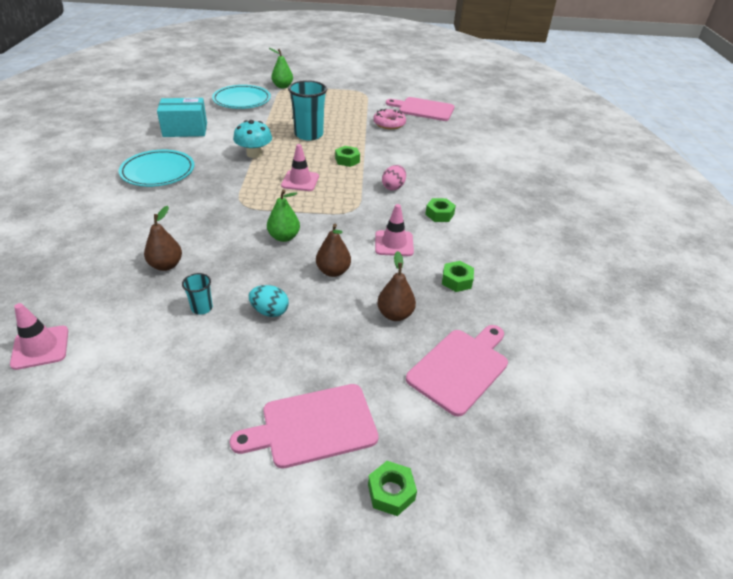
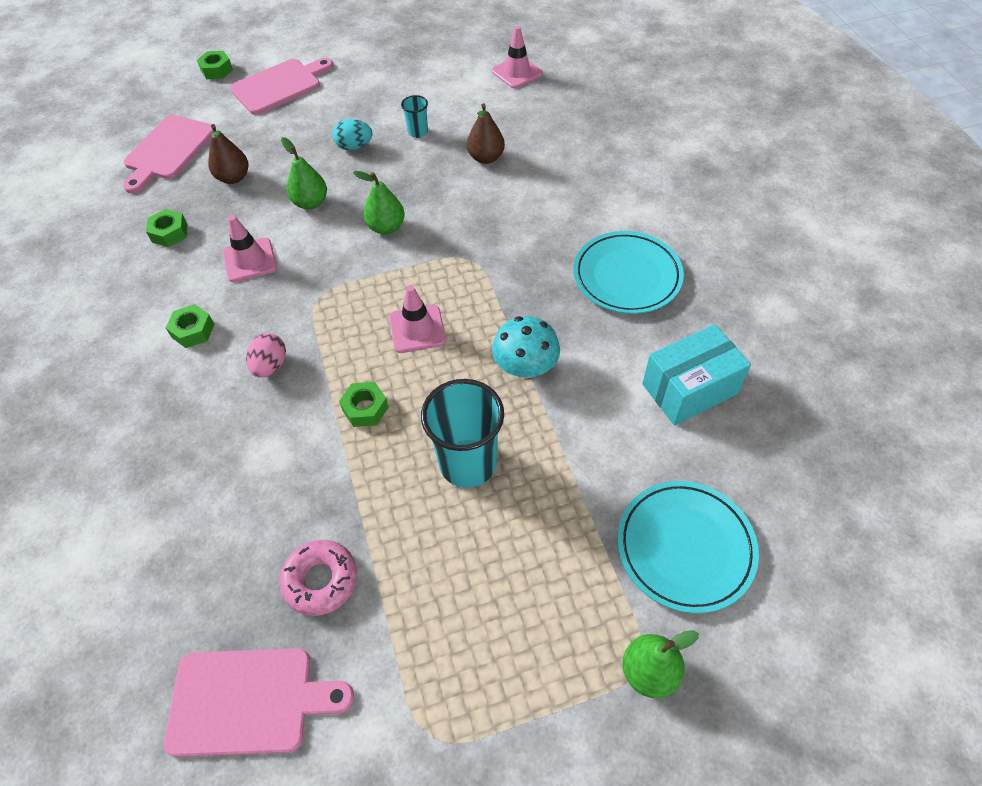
camera: 165 degrees right, 15 degrees up
(333, 271) = (310, 203): brown pear -> green pear

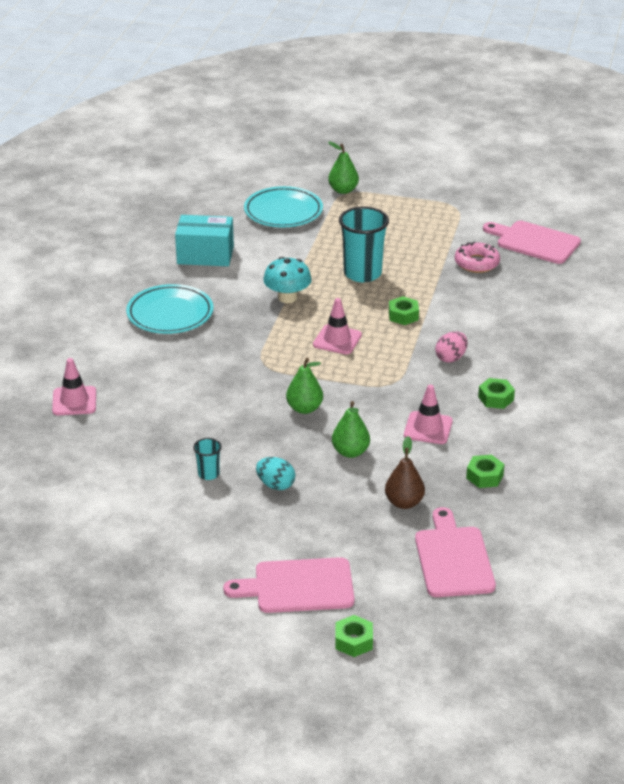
camera: 150 degrees left, 20 degrees down
(168, 150) = (453, 559): pink cutting board -> pink cutting board turned 60 degrees counterclockwise
(486, 158) = (175, 427): brown pear -> none
(517, 72) = (59, 492): pink traffic cone -> pink traffic cone (74, 401)

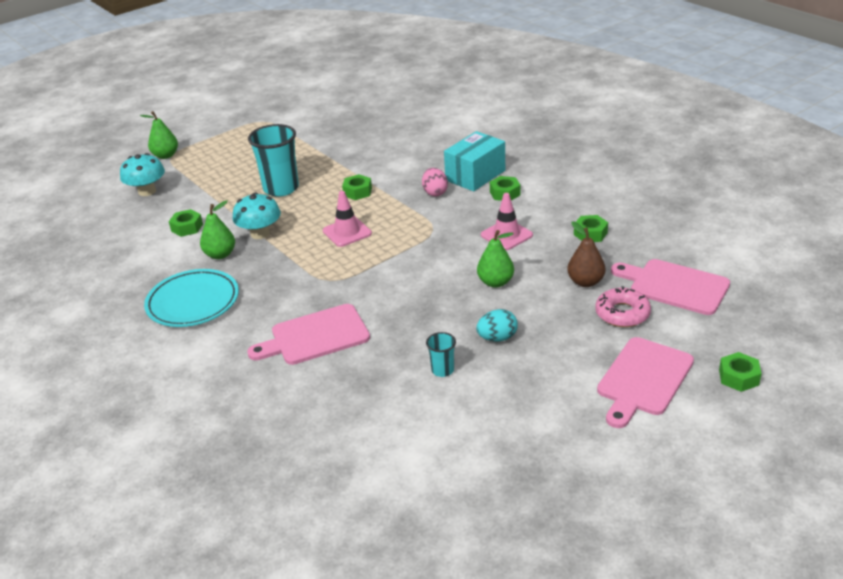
camera: 50 degrees left, 0 degrees up
(74, 401) = (240, 413): pink traffic cone -> none
(205, 255) = (142, 251): turquoise box -> turquoise box (475, 175)
(257, 258) = (187, 227): none -> green nut
(283, 211) = (147, 191): turquoise plate -> turquoise mushroom
(304, 408) = (414, 283): green pear -> green pear (220, 254)
(476, 263) = (339, 139): pink donut -> pink donut (622, 313)
(535, 242) = (348, 109): pink cutting board -> pink cutting board (315, 336)

